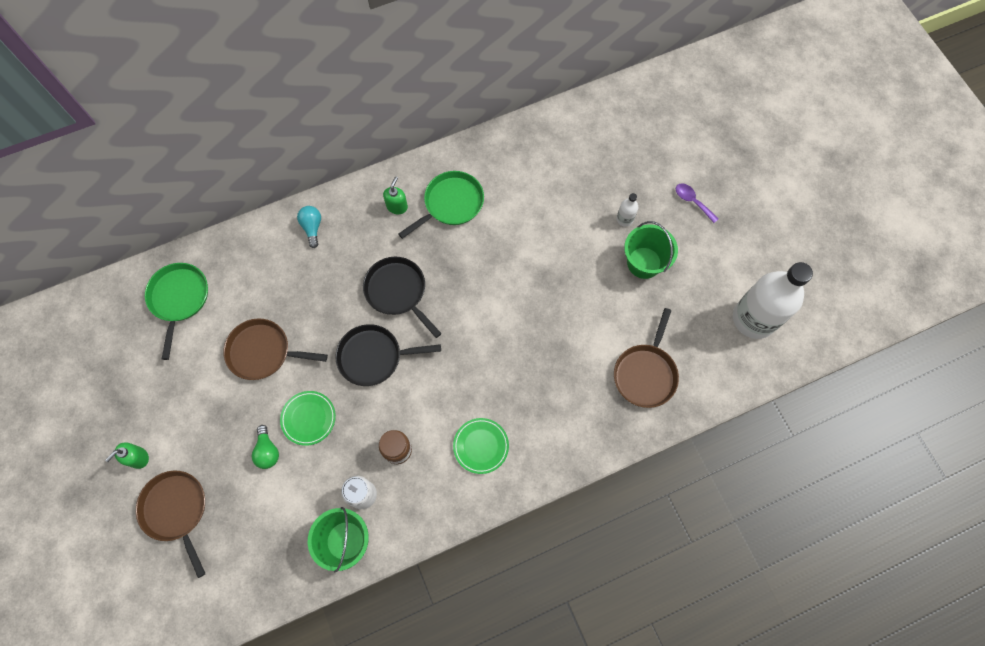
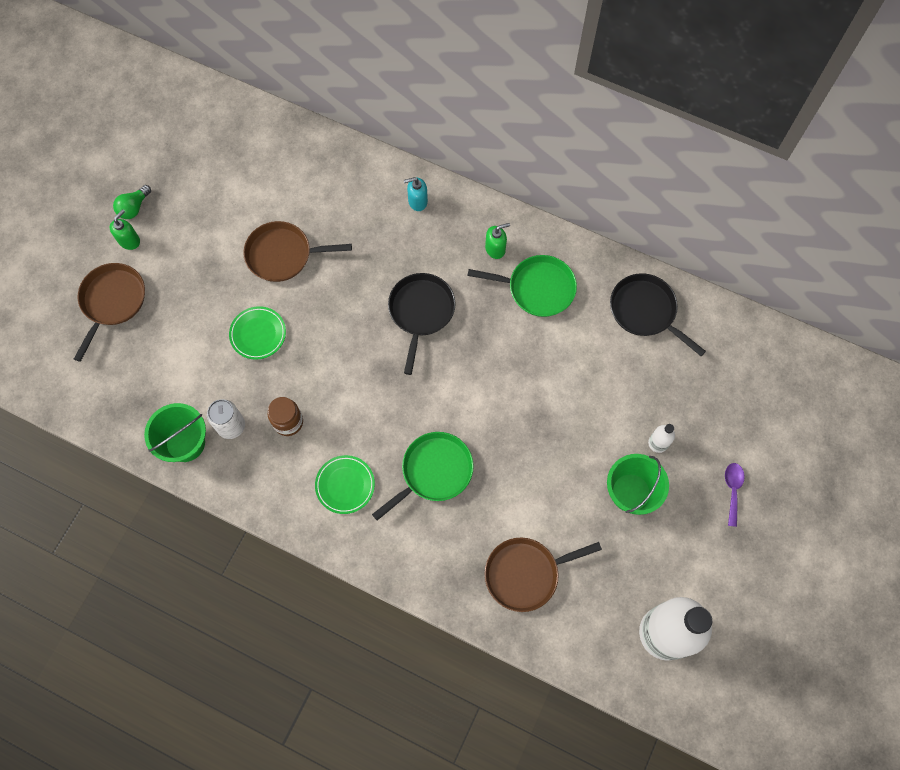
camera: 50 degrees right, 0 degrees up
(138, 458) = (129, 240): green soap dispenser -> green soap dispenser turned 120 degrees clockwise
(179, 298) = (273, 159): green pan -> green pan (434, 471)
(263, 352) = (282, 255): brown pan -> brown pan turned 60 degrees counterclockwise
(267, 451) = (208, 326): green light bulb -> green light bulb (134, 208)
(312, 227) = (417, 201): turquoise light bulb -> turquoise soap dispenser
(373, 357) = (349, 340): black pan -> black pan (645, 311)

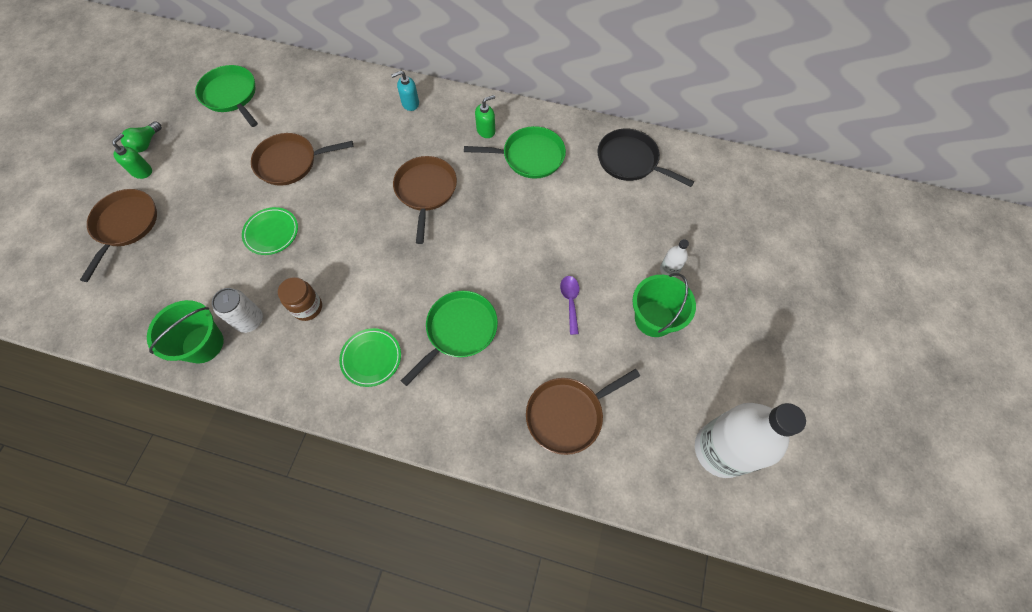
camera: 10 degrees left, 5 degrees down
(225, 161) = (231, 95): none -> green pan
(421, 311) = (426, 191): black pan -> brown pan
(732, 490) = (749, 300): purple spoon -> purple spoon (570, 301)

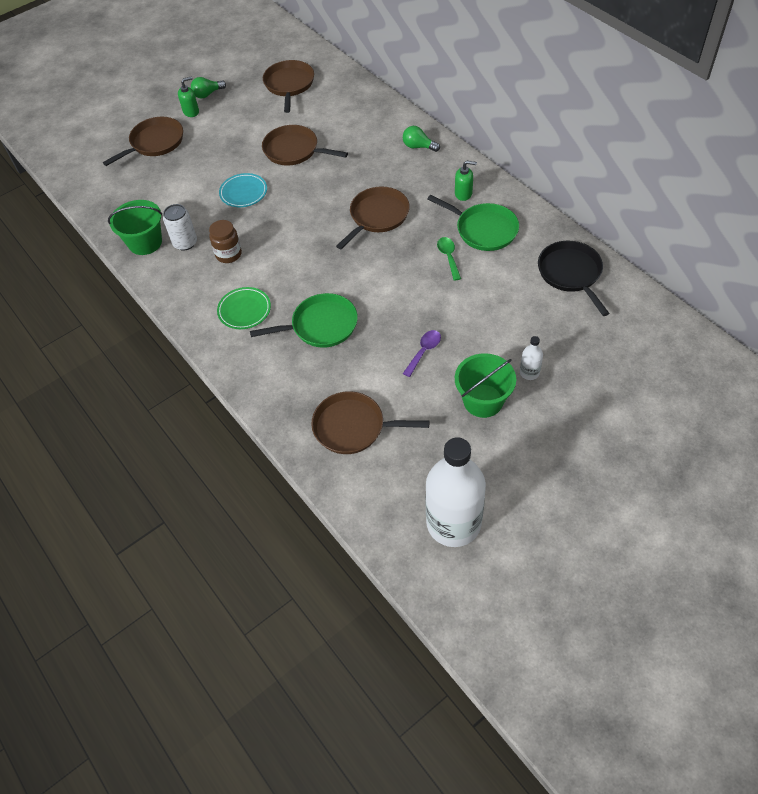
camera: 40 degrees right, 10 degrees down
(231, 95) = (289, 85): green pan -> brown pan
(271, 233) = (243, 192): green plate -> turquoise plate
(410, 103) = (418, 147): turquoise soap dispenser -> green light bulb
(520, 198) = (448, 257): none -> green spoon

